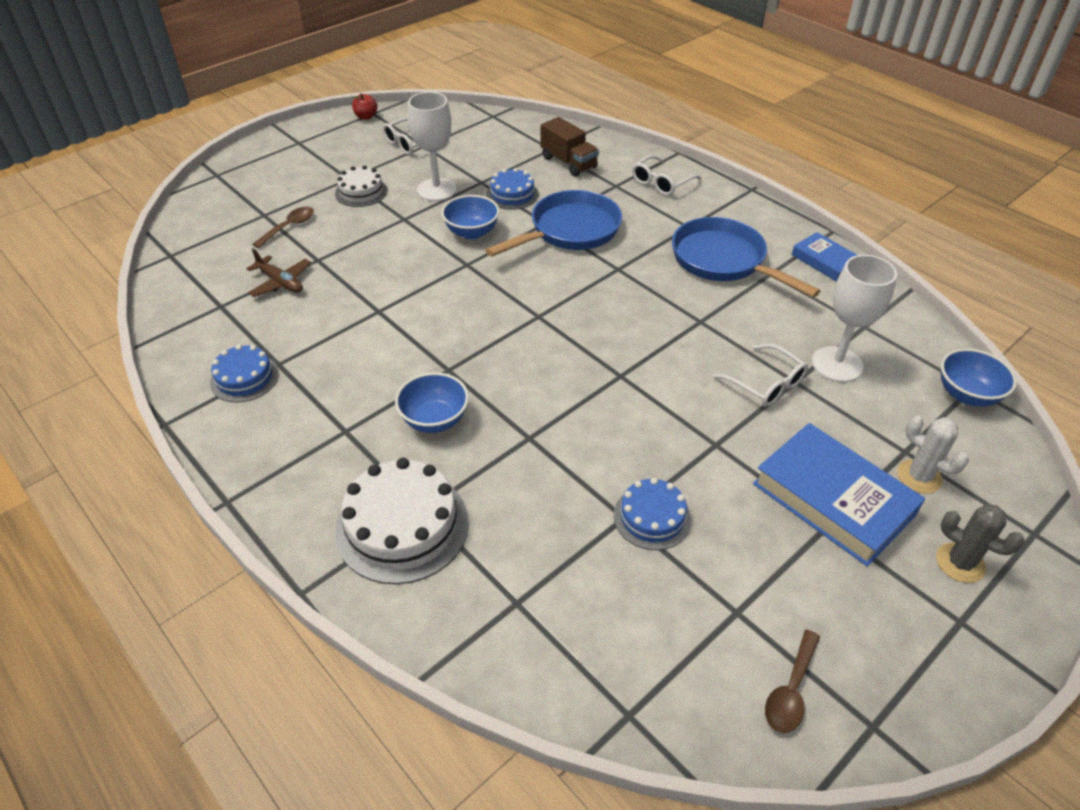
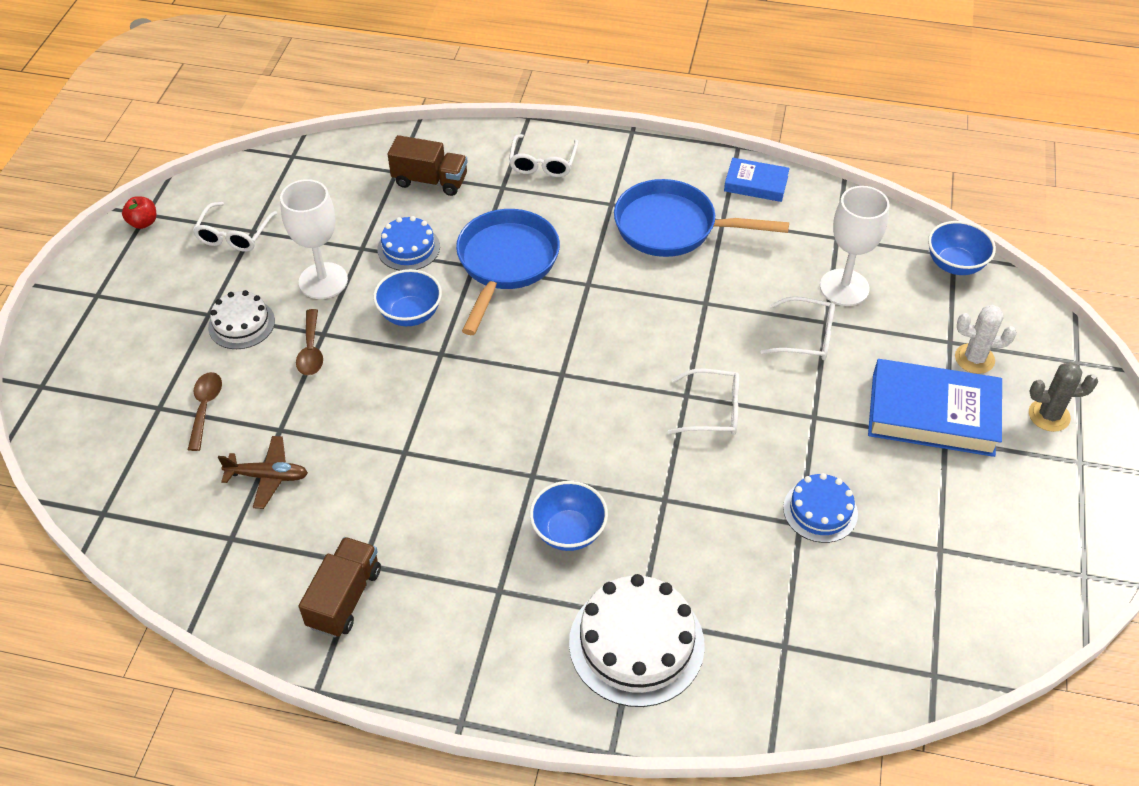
camera: 35 degrees left, 5 degrees up
(244, 378) = (345, 598): blue cake -> brown truck
(632, 397) = (713, 410): none -> white glasses
(791, 690) = (1018, 584): brown spoon -> brown spoon (311, 350)

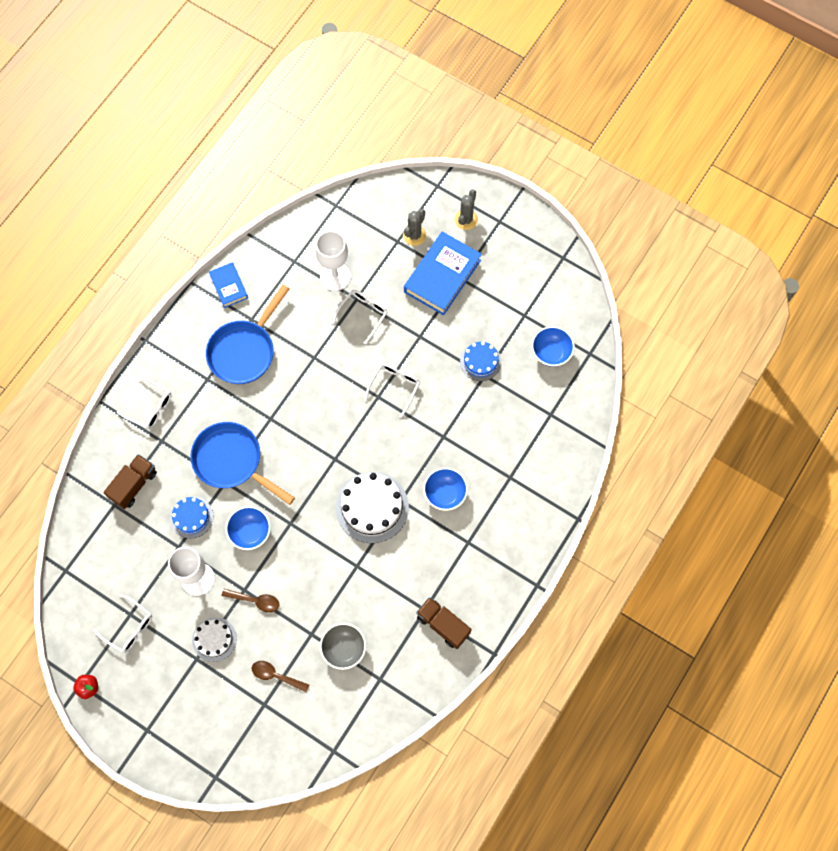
camera: 70 degrees left, 20 degrees up
(267, 476) = (344, 649): brown plane -> grey bowl
(636, 643) = (524, 484): white cake -> white cake (372, 507)
(756, 184) = (229, 286): blue book -> blue book turned 60 degrees counterclockwise
(955, 264) = (343, 209): blue bowl -> blue bowl (551, 353)
(974, 359) = (414, 235): white cactus -> grey cactus

